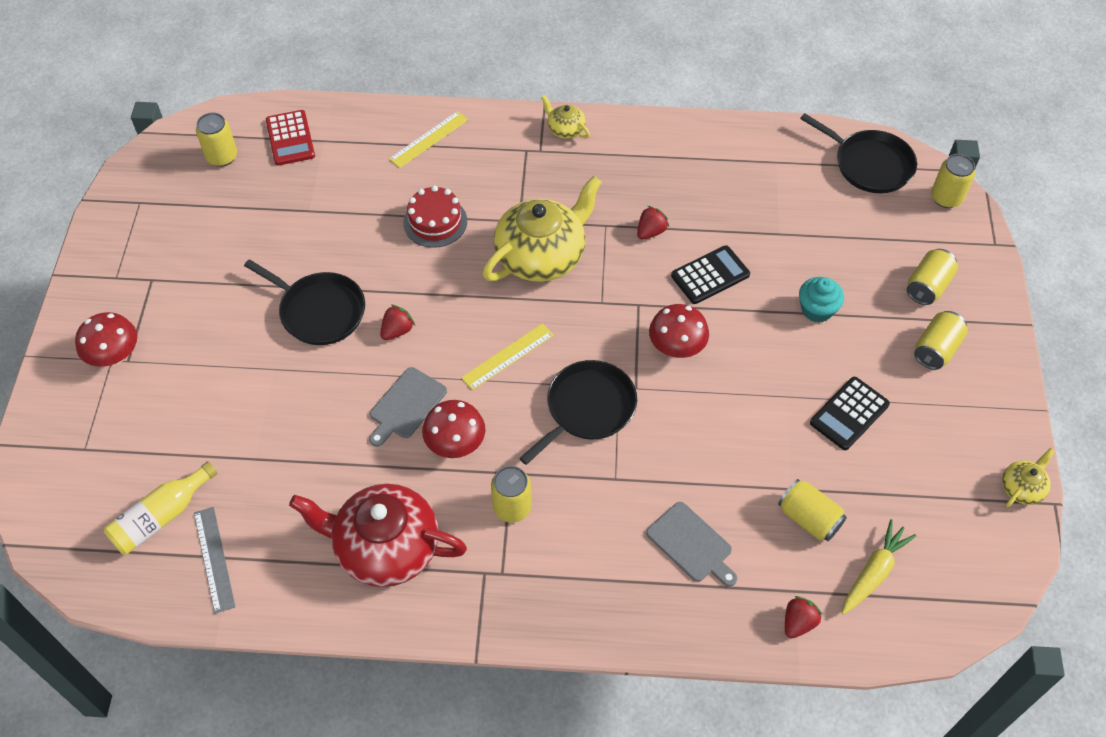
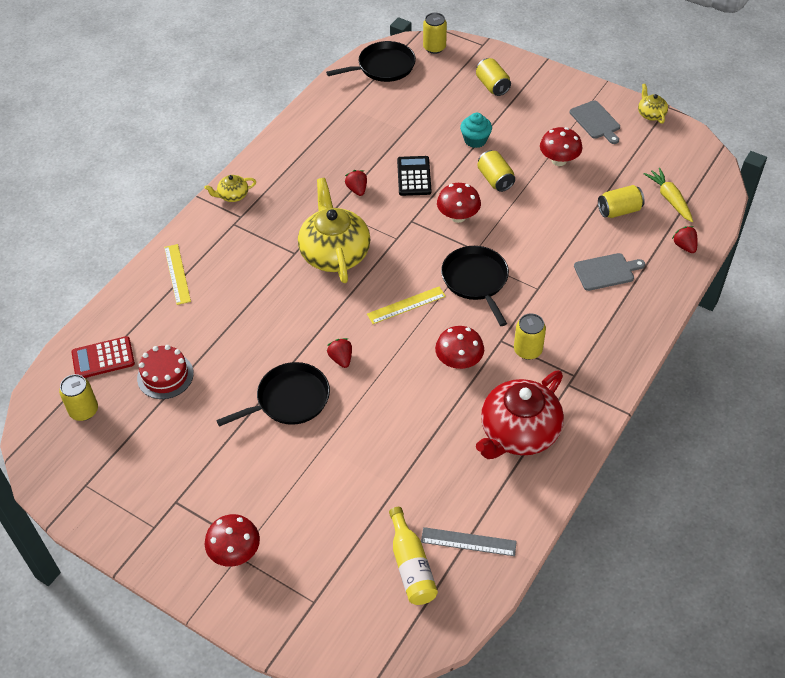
camera: 60 degrees left, 5 degrees down
(290, 138) = (103, 358): red calculator -> red calculator turned 150 degrees clockwise
(406, 405) = (409, 377): grey cutting board -> grey cutting board (595, 121)
(435, 222) = (259, 300): red cake -> red cake (165, 376)
(507, 356) = (406, 305): yellow ruler -> yellow ruler turned 75 degrees clockwise
(849, 414) = (559, 160): black calculator -> red mushroom
(936, 349) = (538, 103): yellow can -> yellow can (495, 179)

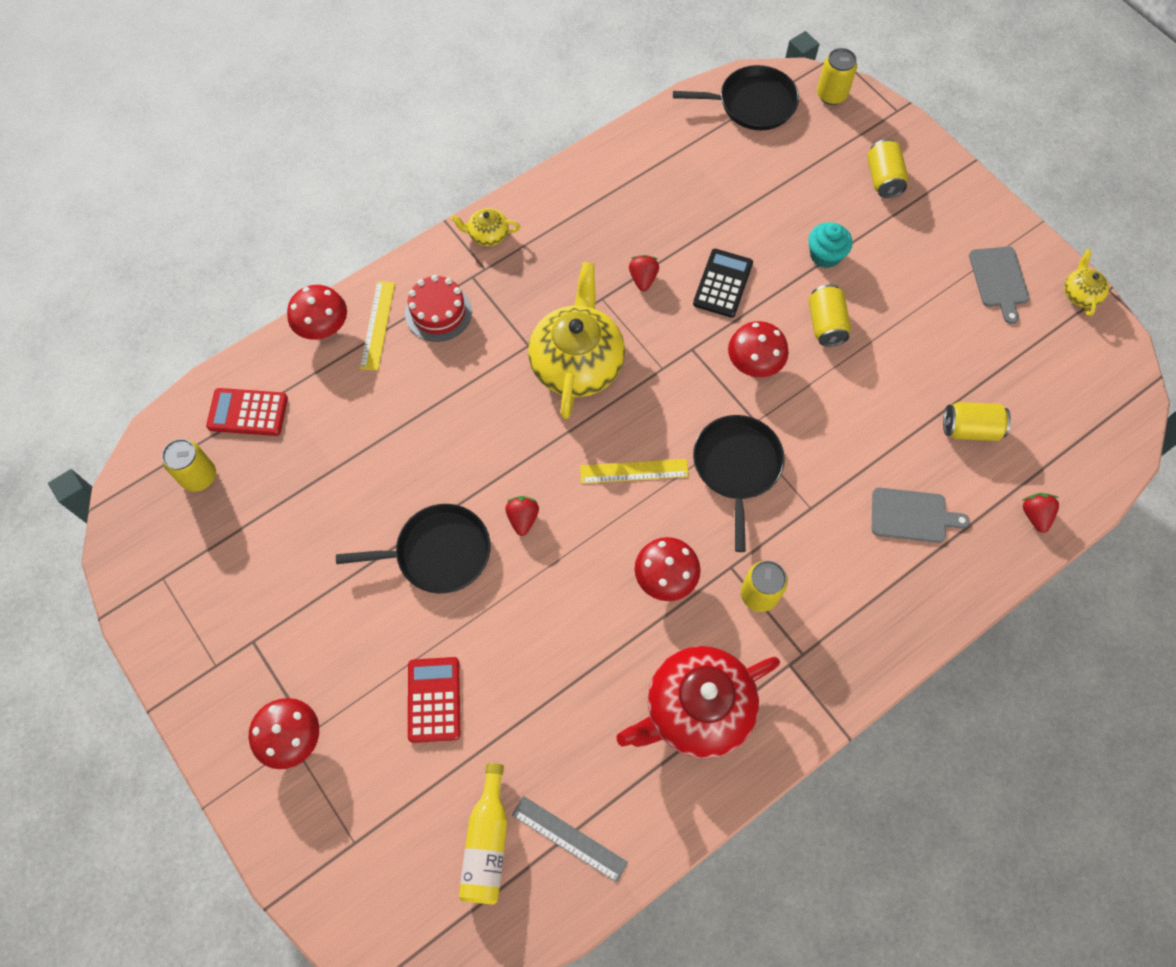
camera: 20 degrees right, 15 degrees up
(165, 376) = (308, 463): red cake -> red cake (438, 312)
(330, 491) = (434, 699): none -> red calculator
(559, 160) = (922, 324): red mushroom -> red mushroom (323, 327)
(669, 199) = (1047, 435): yellow carrot -> none

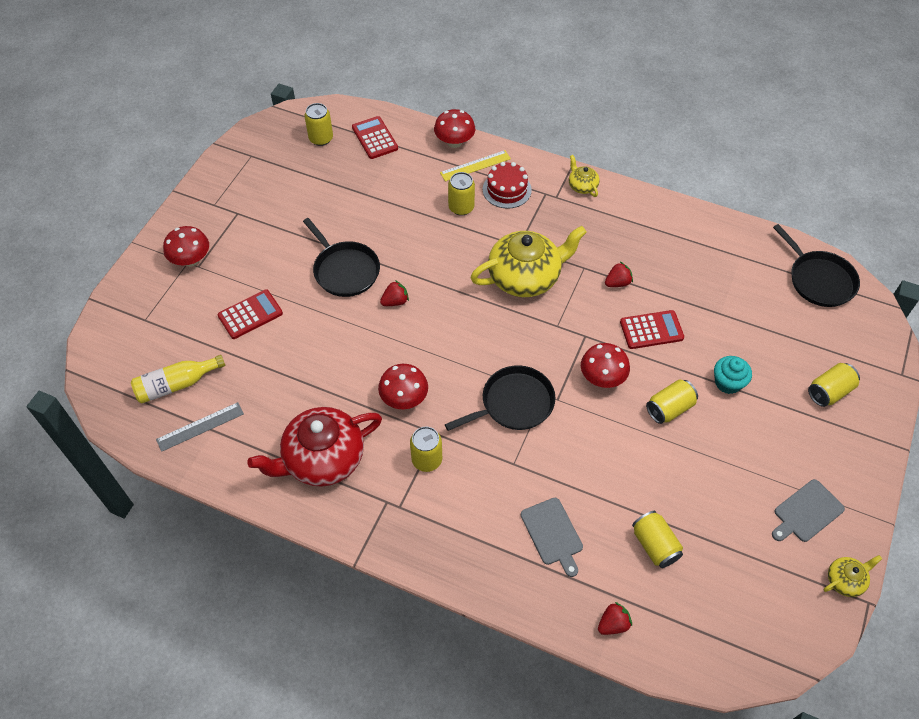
camera: 60 degrees right, 10 degrees down
(569, 838) = (200, 426): grey ruler -> grey ruler turned 60 degrees clockwise
(634, 471) = (469, 345): yellow ruler -> none
(696, 709) = (322, 459): red teapot -> red teapot turned 60 degrees counterclockwise
(722, 283) = (651, 330): black calculator -> red calculator
(831, 95) = (874, 325): yellow can -> yellow can (461, 207)

